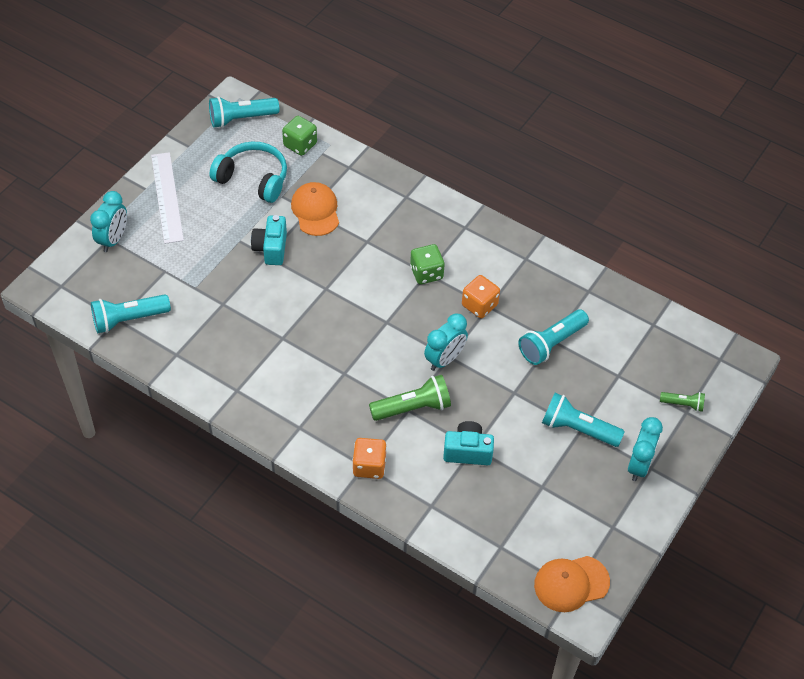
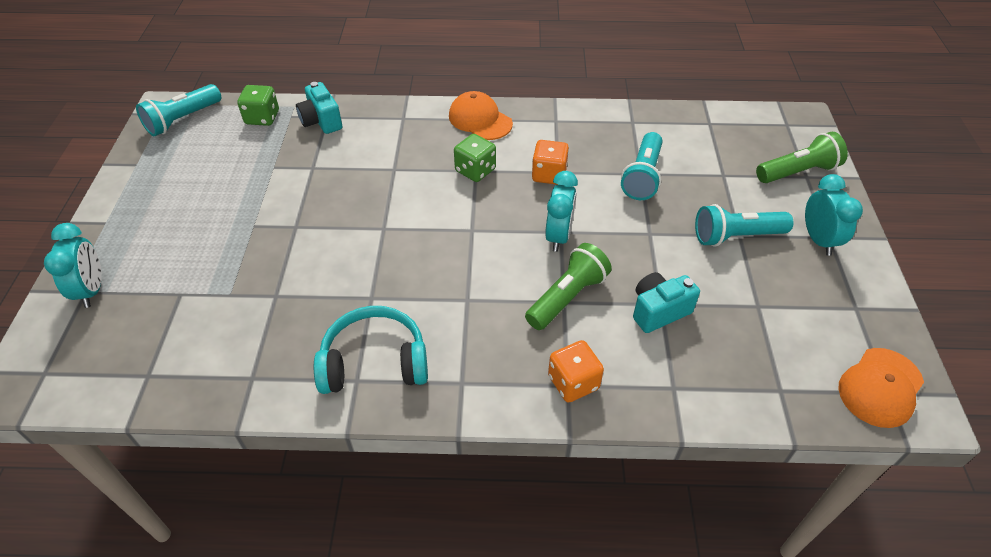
camera: 30 degrees left, 5 degrees down
(129, 319) = (163, 368): turquoise flashlight -> none
(167, 197) = (138, 220): white ruler -> none
(253, 179) = (230, 165): turquoise headphones -> turquoise headphones (374, 362)
(271, 249) = (295, 218): turquoise camera -> turquoise camera (321, 121)
(315, 211) = (320, 165): orange cap -> orange cap (480, 120)
(683, 404) = (797, 172): green flashlight -> green flashlight, size x1.80

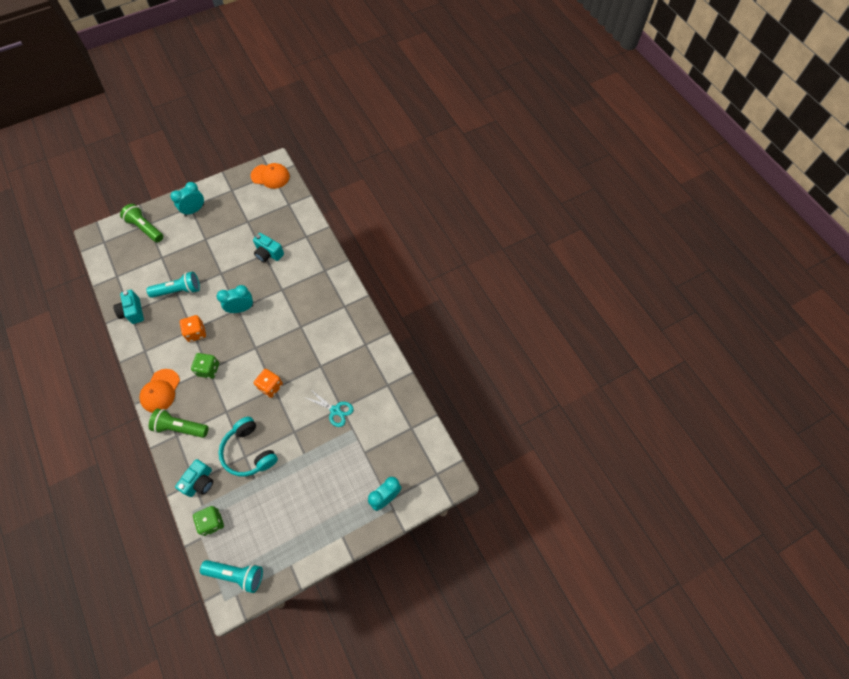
camera: 120 degrees left, 15 degrees up
(279, 285) = (335, 410): none -> turquoise scissors
(374, 362) = (353, 343): turquoise headphones -> turquoise headphones (249, 451)
(567, 297) = (278, 289): green flashlight -> green flashlight (180, 427)
(573, 382) = (322, 269): orange dice -> orange dice (270, 386)
(631, 124) = (133, 312): none -> turquoise camera
(736, 236) = (206, 240): turquoise flashlight -> none

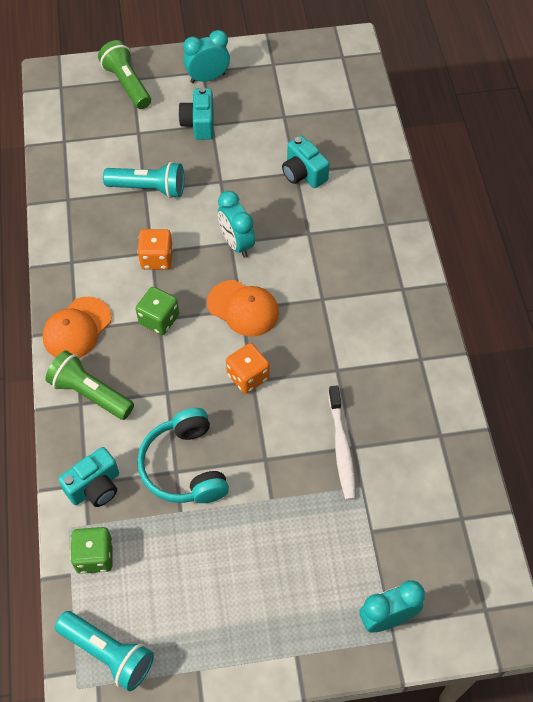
camera: 20 degrees right, 5 degrees down
(133, 312) = (72, 199): turquoise camera -> turquoise camera (199, 124)
(241, 308) = (236, 243): turquoise clock -> turquoise clock turned 120 degrees counterclockwise
(270, 176) = (339, 59): orange cap -> orange cap (243, 308)
(335, 410) = (341, 448): turquoise scissors -> white toothbrush

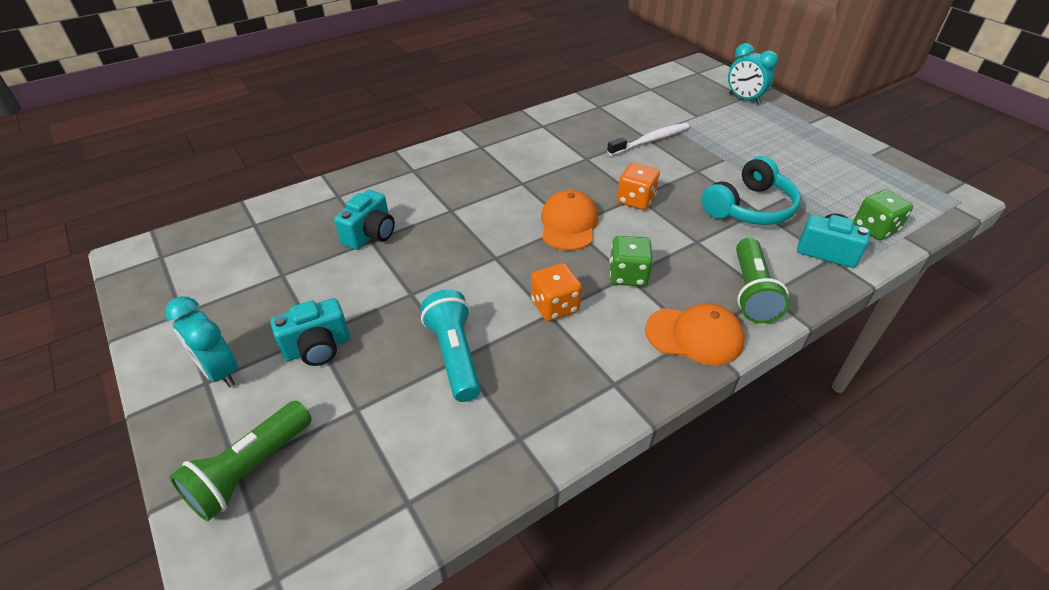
camera: 115 degrees left, 15 degrees down
(108, 653) = (921, 196): turquoise flashlight -> none
(236, 243) = (494, 252): turquoise clock -> none

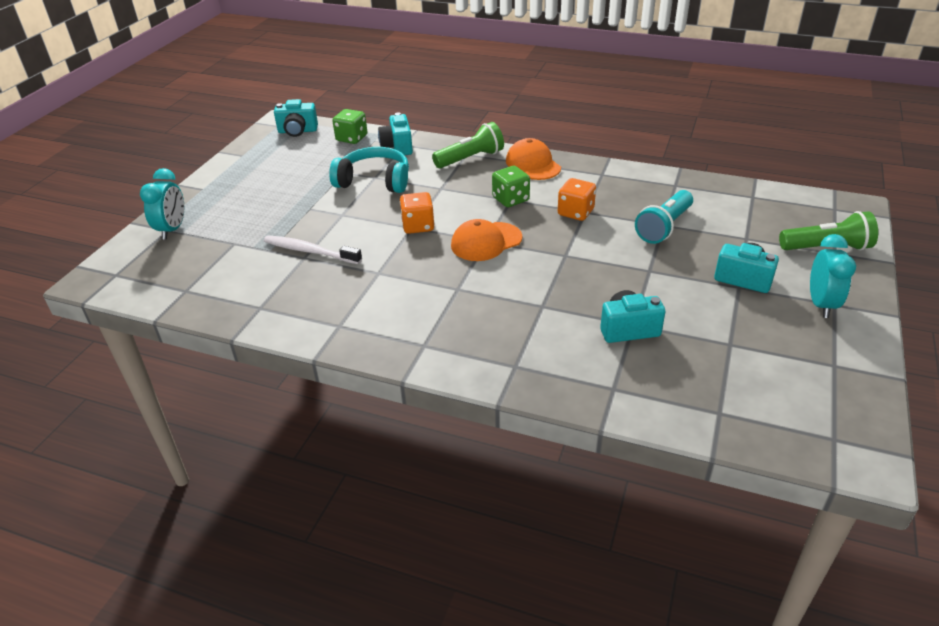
camera: 125 degrees left, 5 degrees down
(919, 200) = (297, 131): none -> turquoise camera

